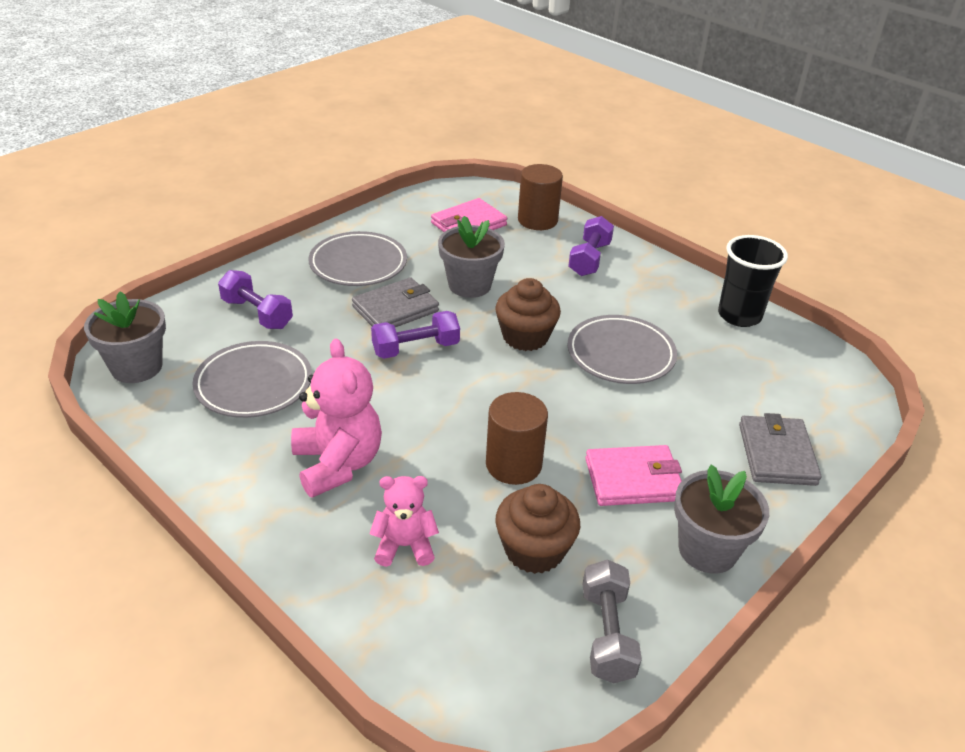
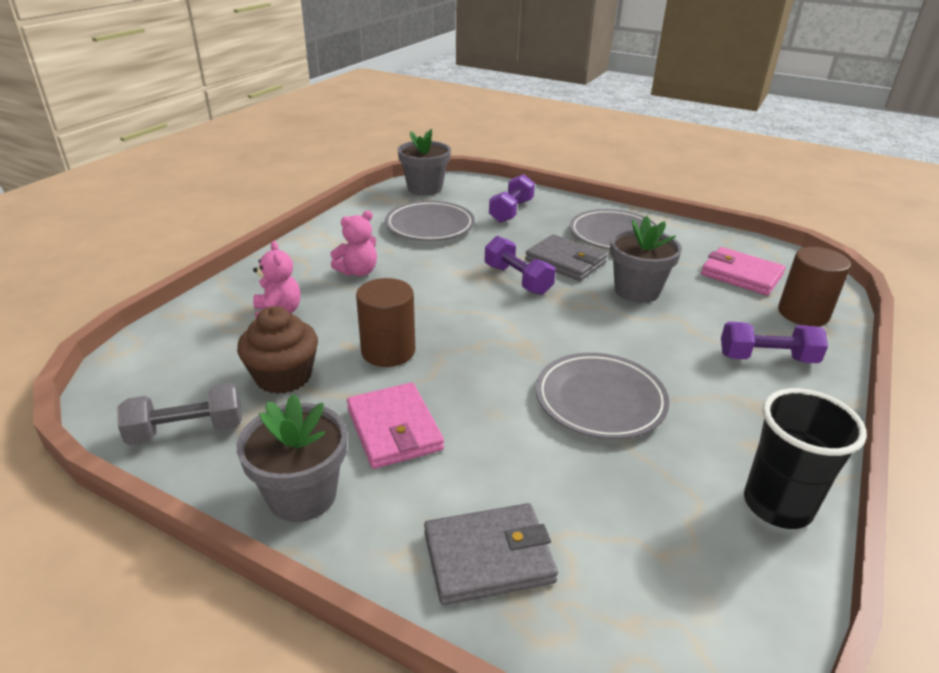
camera: 75 degrees right, 5 degrees down
(338, 464) = (358, 272): pink teddy bear -> pink teddy bear, size x0.61
(525, 337) = (580, 333): brown cupcake -> none

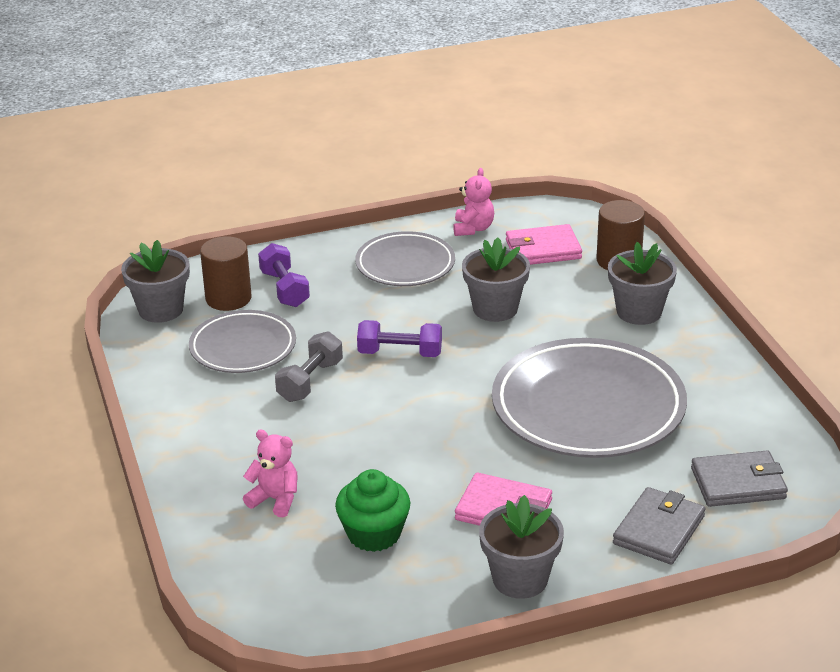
camera: 45 degrees left, 0 degrees up
(187, 430) = (382, 606): grey dumbbell -> grey dumbbell (310, 381)
(283, 376) = (374, 534): brown cupcake -> green cupcake
(358, 272) = (266, 427): pink teddy bear -> pink teddy bear (473, 228)
(388, 351) = (409, 468): brown cylinder -> brown cylinder (228, 298)
(565, 261) = (408, 314): grey wallet -> grey wallet (738, 483)
(600, 400) = (588, 407): grey plate -> grey plate, size x1.71
(767, 358) = (639, 312): purple dumbbell -> grey flower pot
(777, 505) = (747, 404): black cup -> none

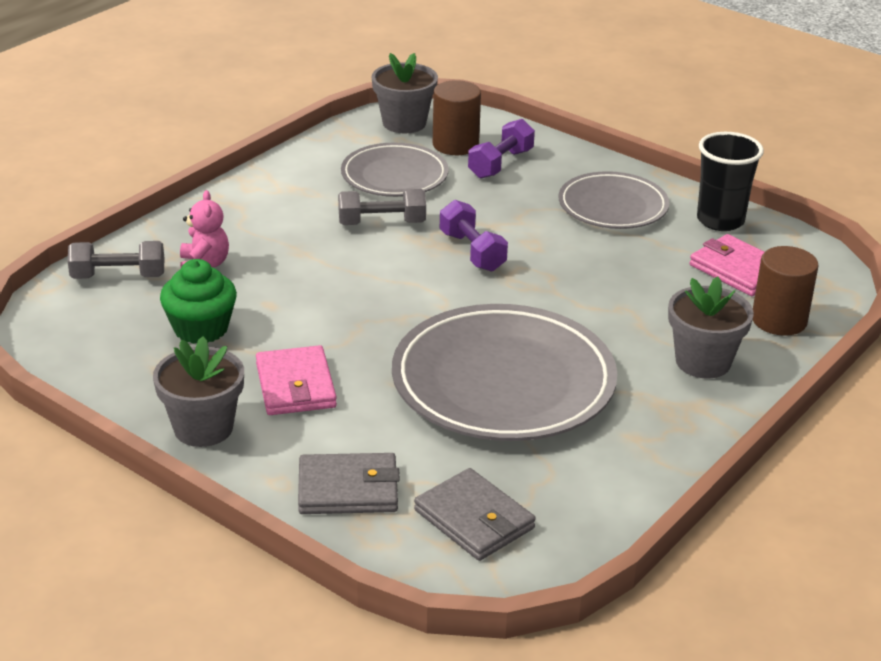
camera: 55 degrees right, 0 degrees up
(242, 556) = (118, 276): none -> grey dumbbell
(473, 228) = (720, 220): pink teddy bear -> black cup
(495, 309) = (602, 277): grey flower pot -> none

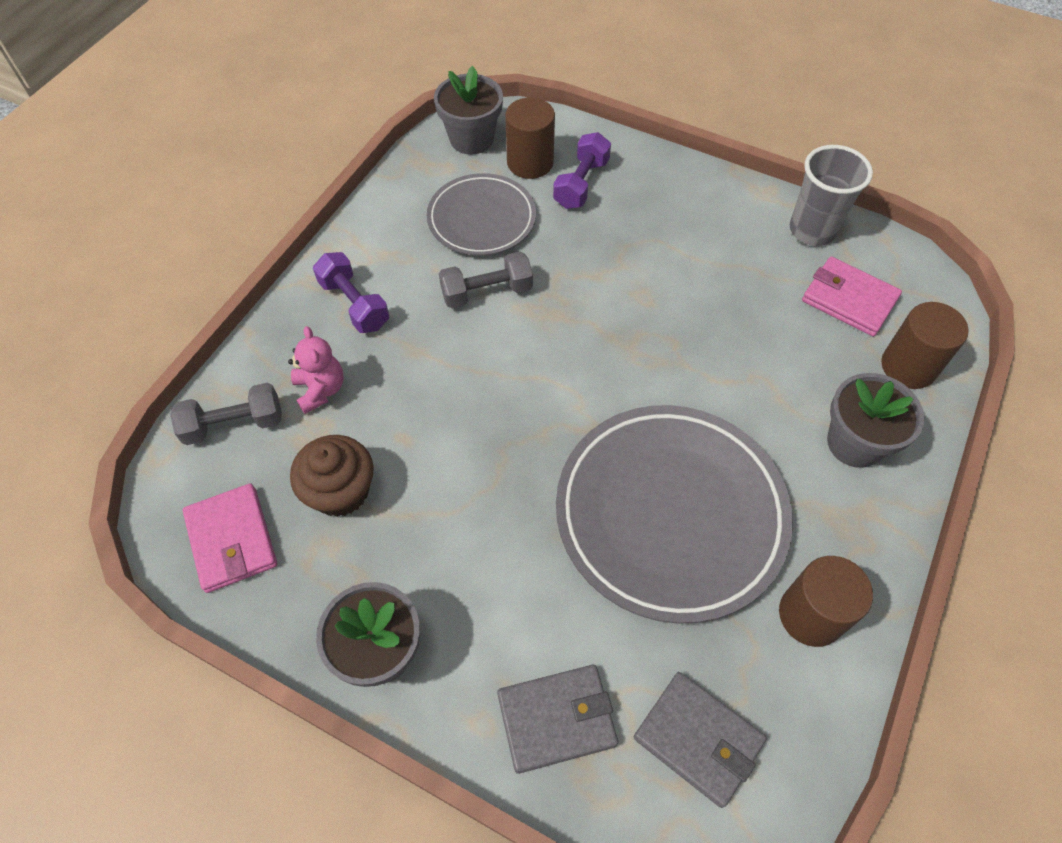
camera: 10 degrees left, 25 degrees up
(201, 328) = (340, 491): green cupcake -> brown cupcake
(295, 385) = (461, 562): pink wallet -> pink wallet (231, 540)
(472, 251) = (587, 319): purple dumbbell -> purple dumbbell (354, 304)
(612, 461) = (810, 615): none -> brown cylinder
(613, 207) = (705, 228): grey plate -> none
(720, 220) = (812, 230): black cup -> grey cup

